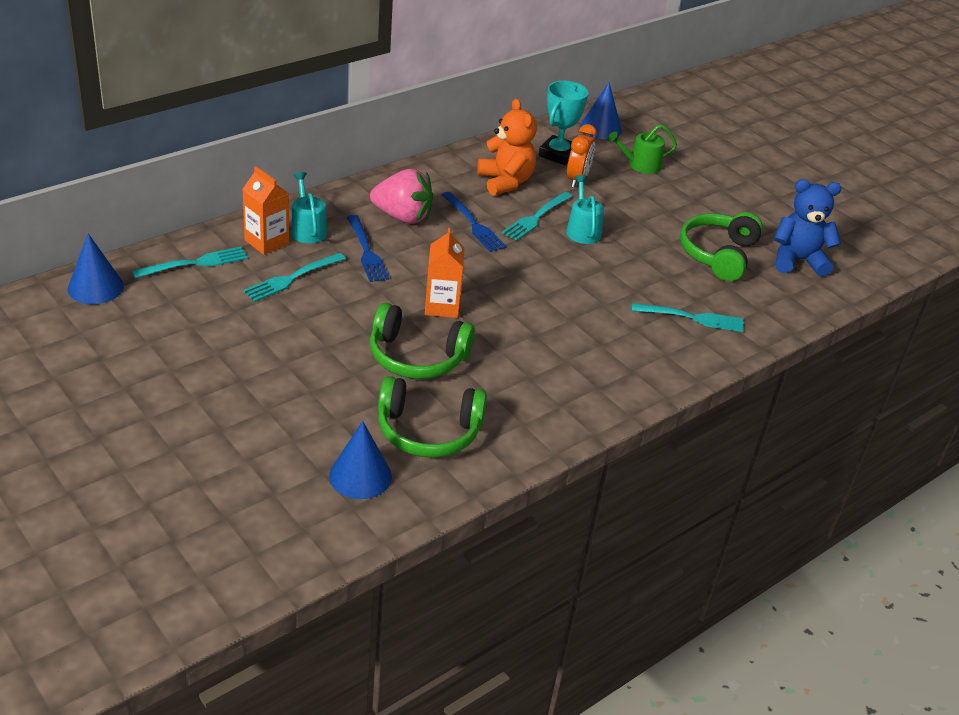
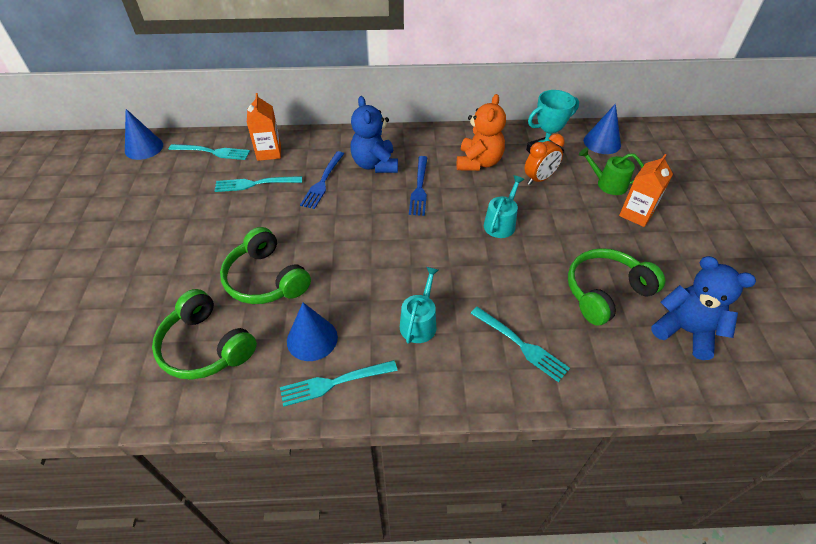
camera: 40 degrees right, 10 degrees up
(307, 229) = (303, 152): turquoise watering can -> turquoise watering can (419, 323)
(360, 476) = (123, 360): blue cone -> blue cone (312, 339)
(403, 217) = (375, 164): pink strawberry -> blue teddy bear
(442, 306) = (327, 245): orange carton -> orange carton (636, 214)
(536, 217) = (473, 199): turquoise fork -> turquoise fork (334, 383)

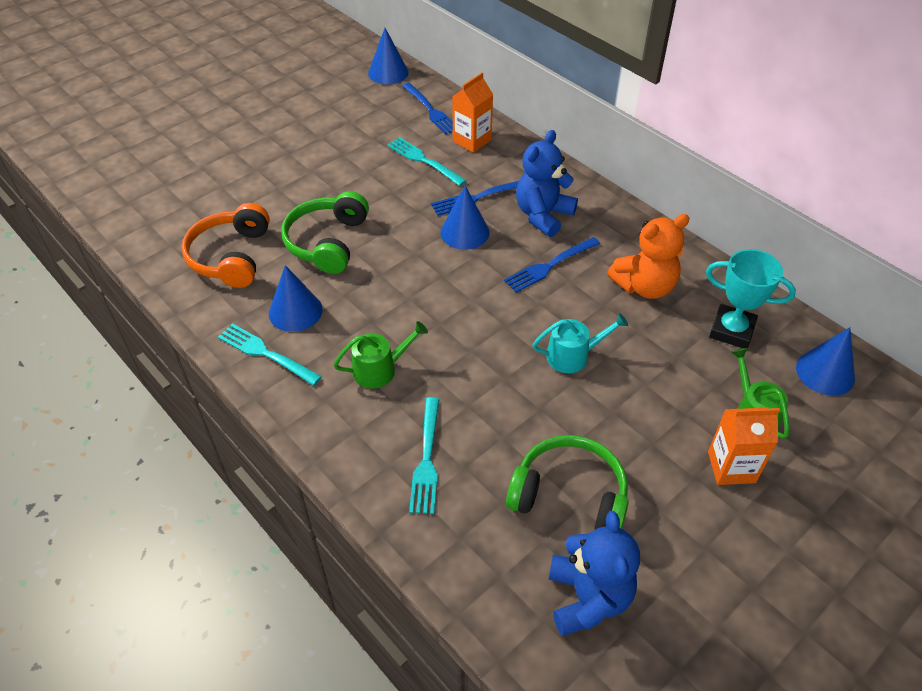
camera: 50 degrees right, 0 degrees up
(205, 347) = (231, 256): green headphones -> orange headphones
(212, 152) = (430, 110): turquoise fork -> blue fork
(345, 206) = (464, 232): none -> blue cone
(419, 323) = (379, 369): turquoise watering can -> green watering can
(539, 179) = (682, 349): orange clock -> none

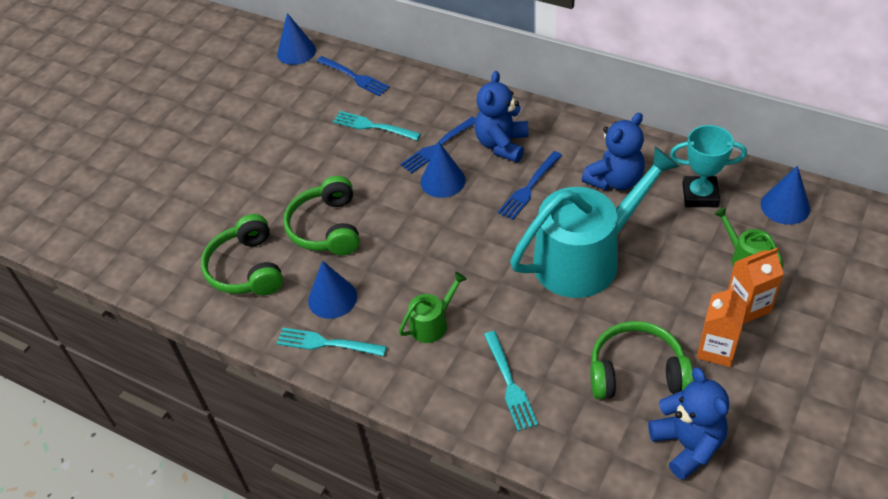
camera: 15 degrees left, 0 degrees up
(231, 256) = (246, 269): orange headphones -> green headphones
(472, 141) = (406, 95): orange carton -> orange carton (716, 349)
(573, 355) = (585, 258): turquoise watering can -> turquoise watering can, size x2.30
(644, 286) = (615, 180): orange teddy bear -> blue teddy bear

